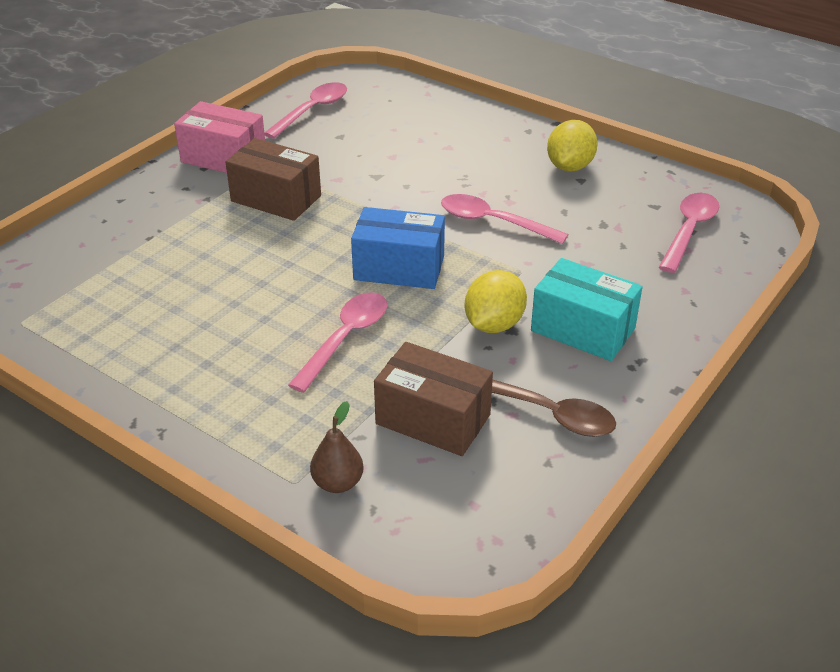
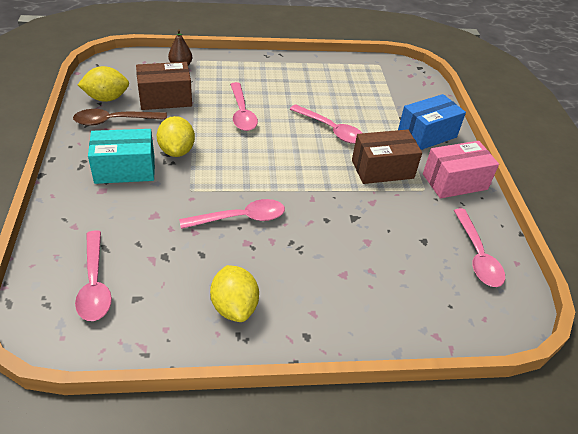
camera: 135 degrees right, 5 degrees up
(261, 262) = (331, 130): none -> pink spoon
(399, 268) = (260, 159): blue box -> blue box (427, 134)
(529, 467) = (106, 98): none -> yellow lemon

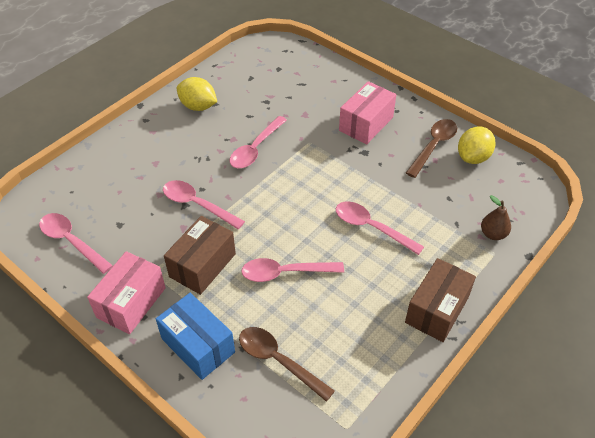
camera: 140 degrees right, 5 degrees up
(95, 284) = (279, 69): pink spoon -> pink spoon (197, 205)
(125, 169) = (366, 124): turquoise box -> pink box
(165, 98) = (441, 191): brown box -> brown box (437, 310)
(177, 151) = (360, 159): yellow lemon -> none
(385, 101) = (279, 361): none -> brown spoon
(427, 134) = (198, 345): blue box -> blue box turned 60 degrees counterclockwise

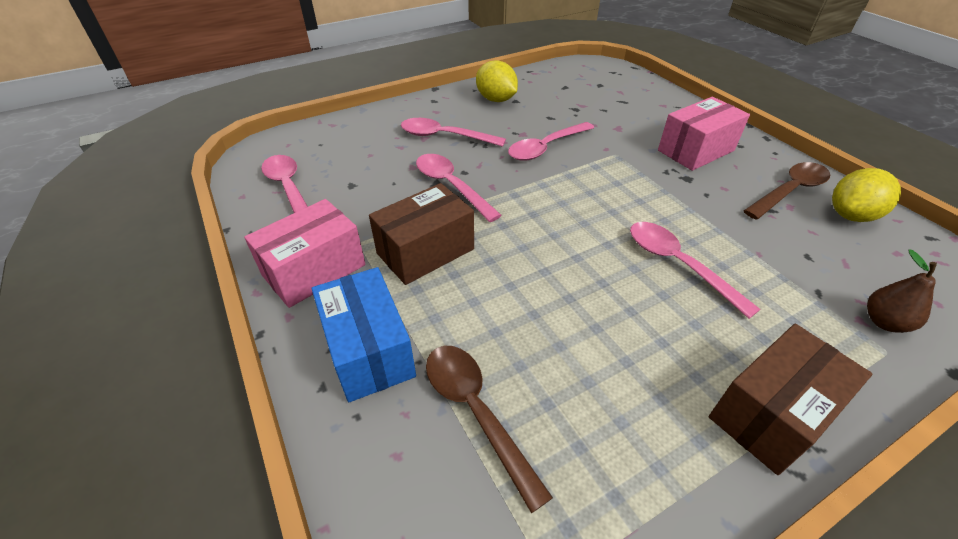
camera: 20 degrees right, 5 degrees down
(285, 273) = (533, 289): pink spoon -> pink spoon (445, 136)

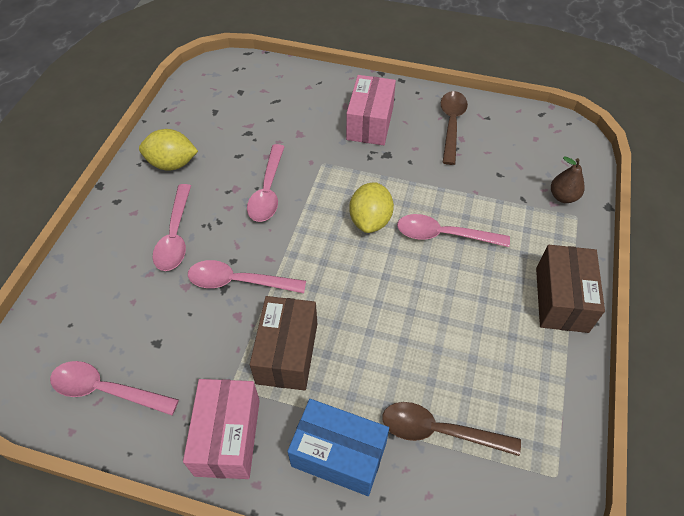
camera: 45 degrees left, 10 degrees up
(445, 136) = (175, 235): pink spoon -> pink spoon turned 60 degrees counterclockwise
(851, 215) = (495, 123): yellow lemon -> yellow lemon (370, 220)

